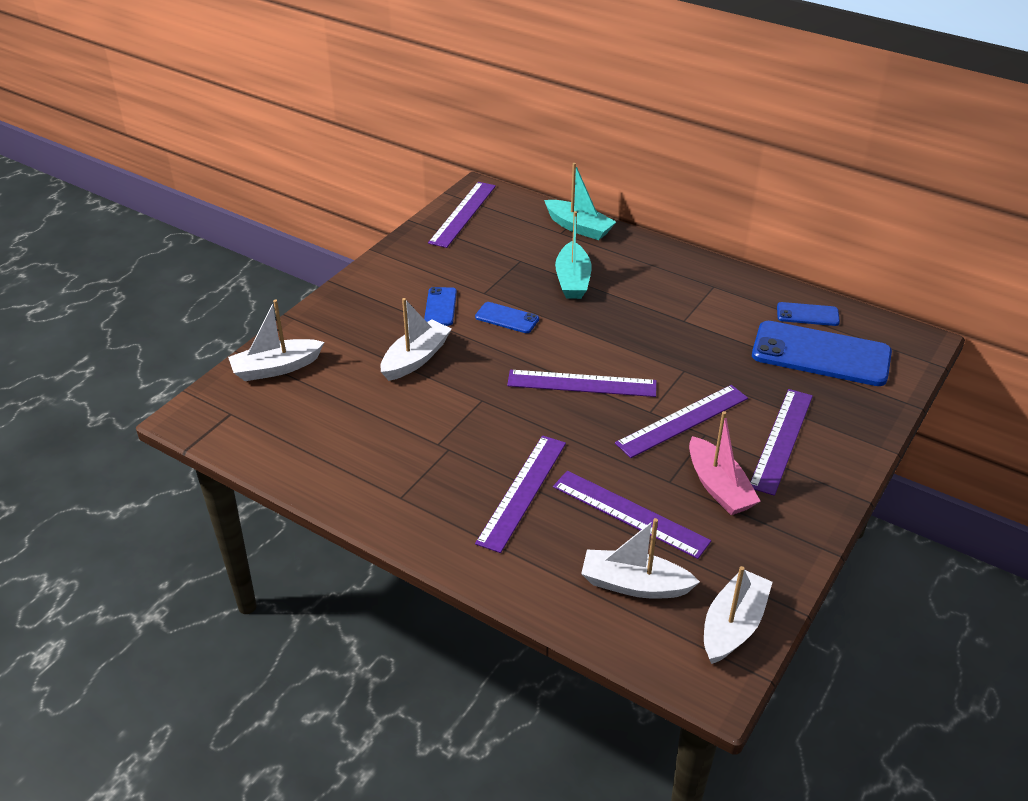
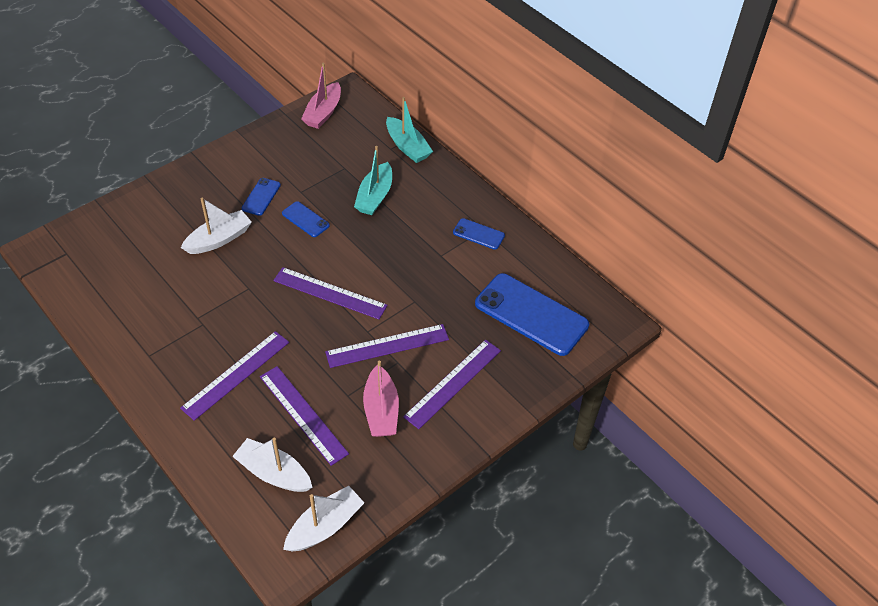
camera: 15 degrees right, 10 degrees up
(276, 368) = (116, 222): white boat -> none
(463, 214) = (323, 112): purple ruler -> pink boat
(807, 314) = (543, 275): blue phone -> blue phone (478, 234)

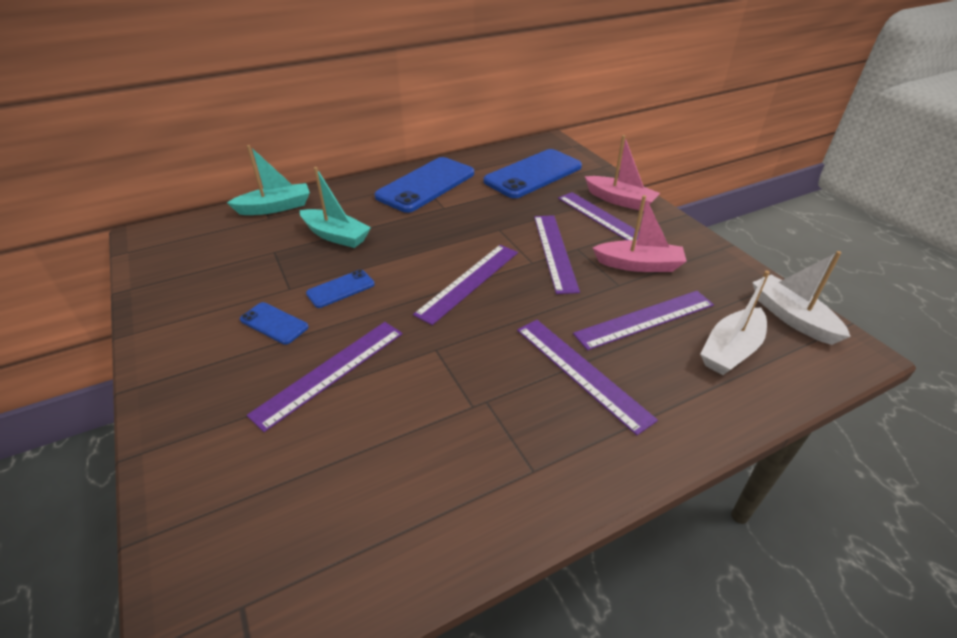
camera: 75 degrees left, 10 degrees down
(219, 239) = (330, 372): white boat -> purple ruler
(323, 112) = (162, 257): pink boat -> pink boat (619, 200)
(478, 234) = (426, 185): blue phone -> blue phone, size x2.09

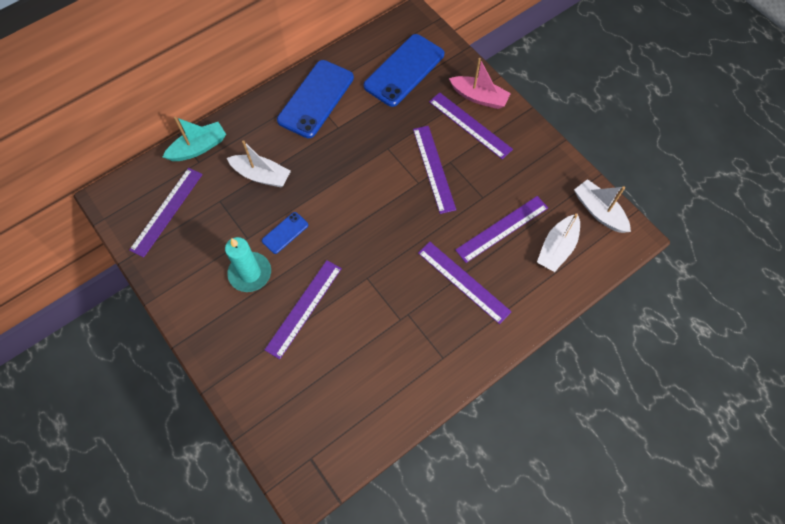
camera: 10 degrees left, 25 degrees up
(274, 323) = (250, 273): blue phone -> turquoise candle
(336, 236) = (261, 175): turquoise boat -> white boat
(468, 282) = (376, 211): purple ruler -> purple ruler (166, 211)
(638, 265) = (496, 174): pink boat -> none

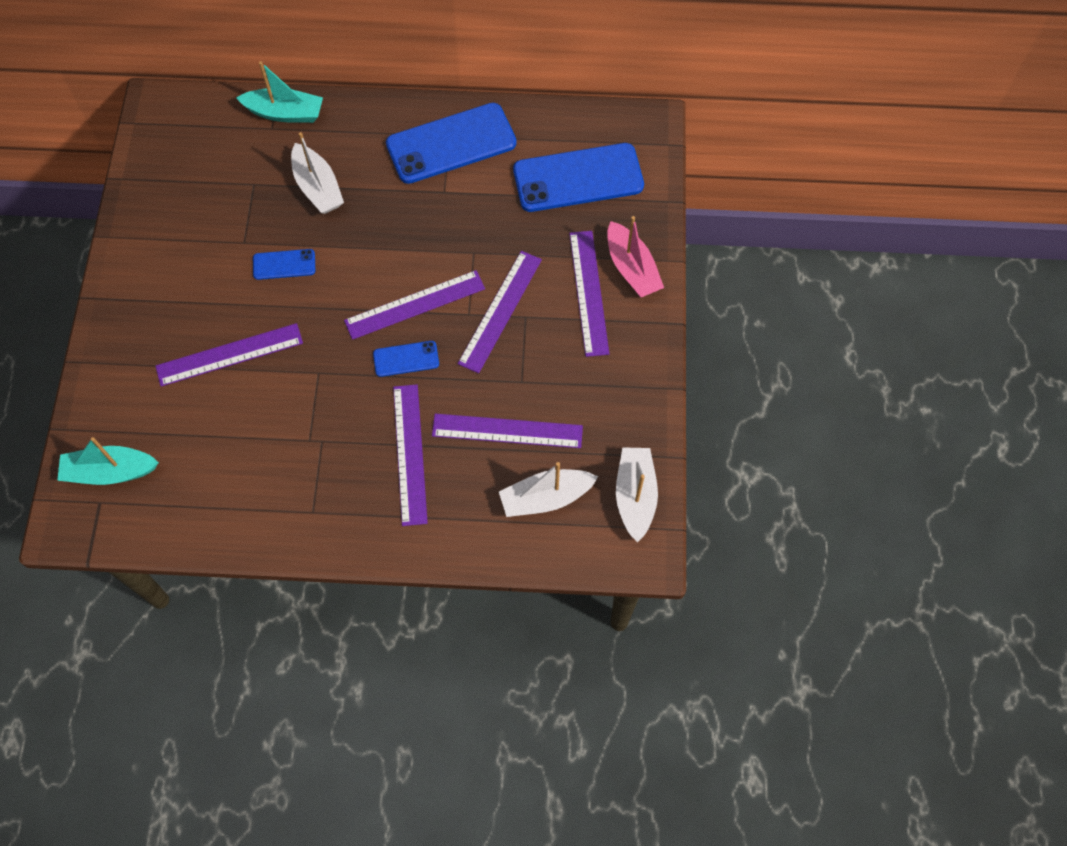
camera: 40 degrees right, 0 degrees up
(166, 211) = (195, 158): purple ruler -> purple ruler (415, 304)
(250, 273) = (213, 280): turquoise candle -> none
(299, 434) = (110, 472): none -> turquoise boat
(409, 232) = (406, 359): none -> blue phone

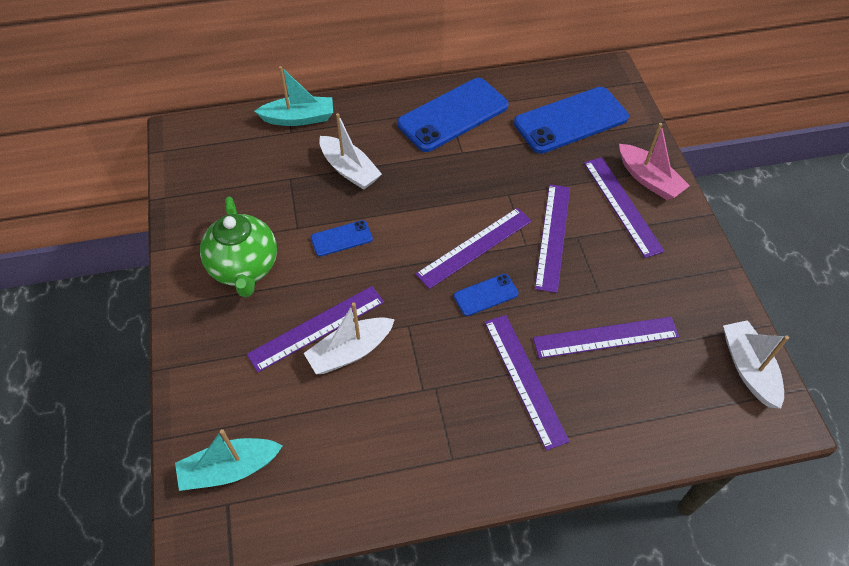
camera: 15 degrees left, 10 degrees down
(179, 276) = (245, 268): none -> green teapot
(546, 498) = (669, 389): white boat -> white boat (350, 351)

